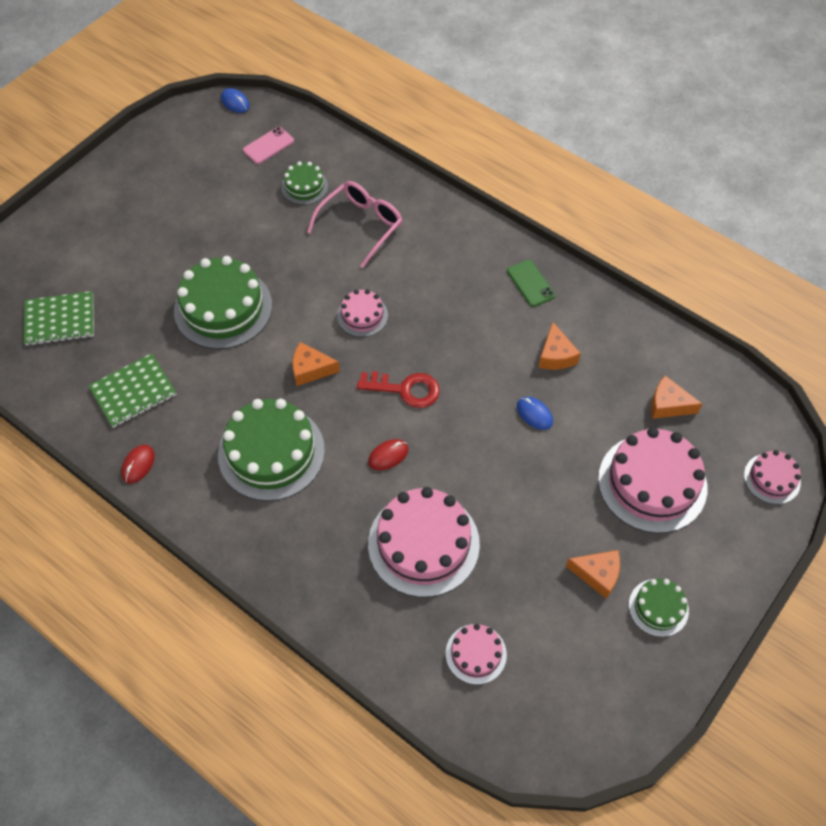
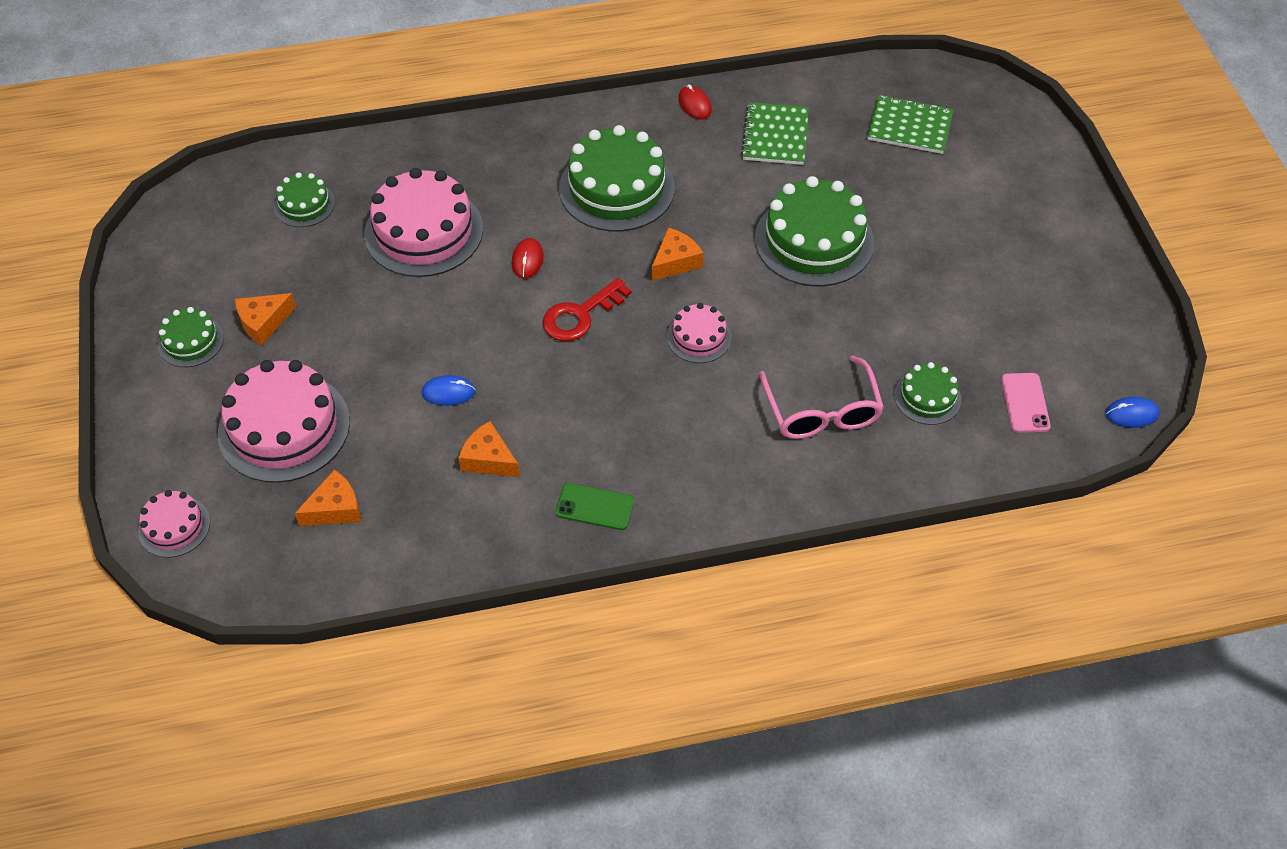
camera: 130 degrees right, 5 degrees down
(60, 320) = (909, 127): green notebook -> green notebook turned 75 degrees clockwise
(476, 654) = (304, 204): pink cake -> green cake

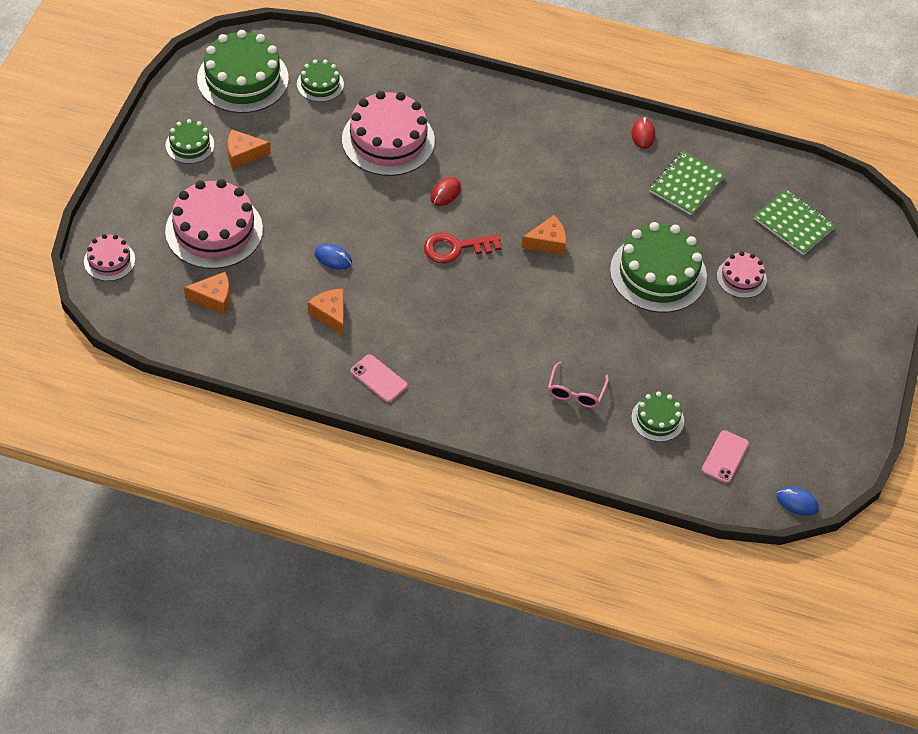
camera: 25 degrees right, 0 degrees up
(595, 507) = (378, 378): green phone -> pink phone
(616, 188) = (543, 170): green cake -> green cake (243, 79)
(699, 337) = (526, 302): pink cake -> pink cake (741, 278)
(821, 411) = (576, 392): pink glasses -> pink glasses, size x0.65

